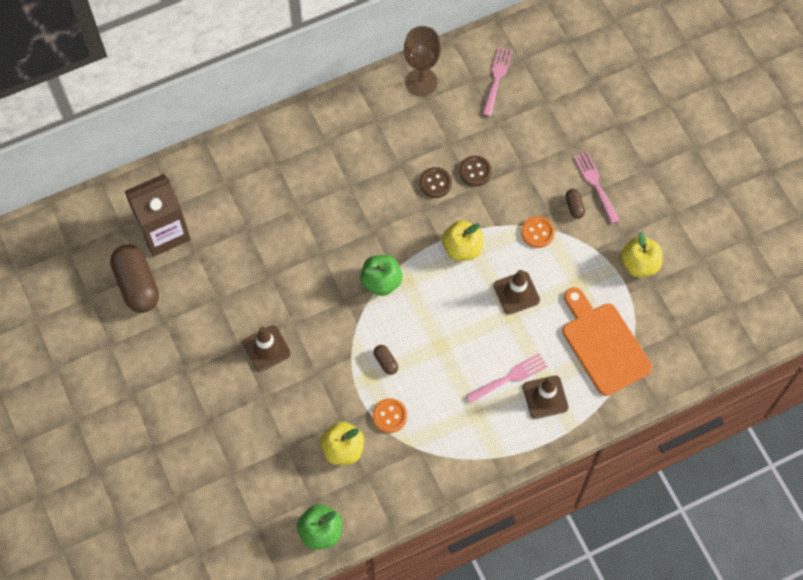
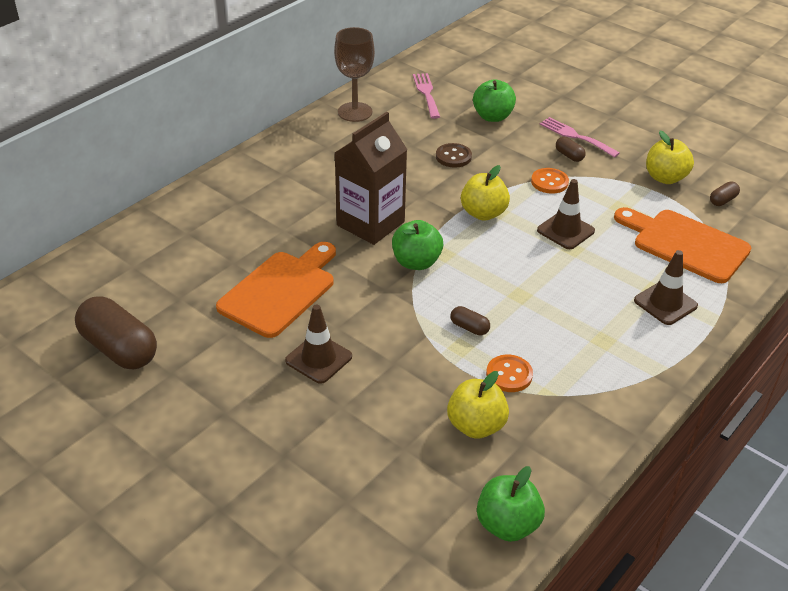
camera: 25 degrees left, 25 degrees down
(164, 232) = (131, 292): brown carton -> brown carton (370, 223)
(268, 272) = (280, 291): none -> orange cutting board
(435, 183) = (419, 174): brown button -> none
(510, 377) = (615, 299): pink fork -> none
(538, 132) = (492, 117): none -> green apple
(669, 309) = (722, 200): none -> brown capsule

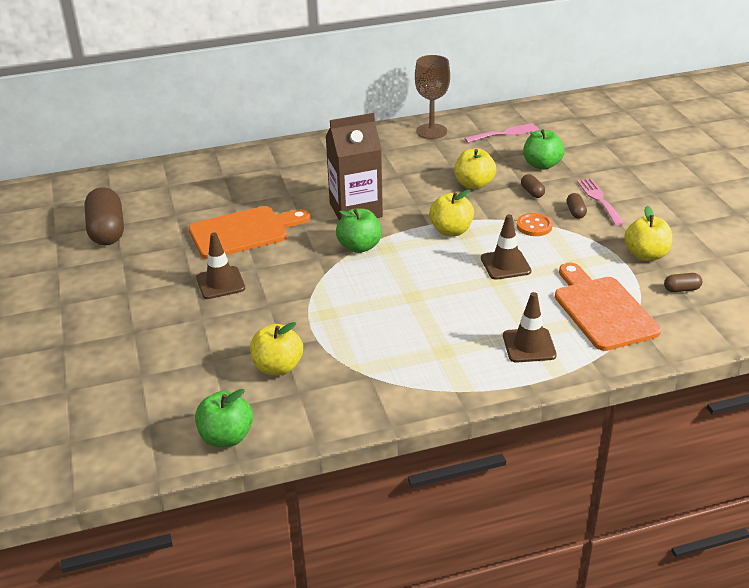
camera: 35 degrees right, 5 degrees down
(426, 93) = (505, 133): pink fork -> pink fork turned 45 degrees clockwise
(453, 157) = (474, 184): brown button -> yellow apple
(469, 328) = (348, 303): brown capsule -> brown capsule (532, 192)
(509, 375) = (341, 345): orange button -> none

